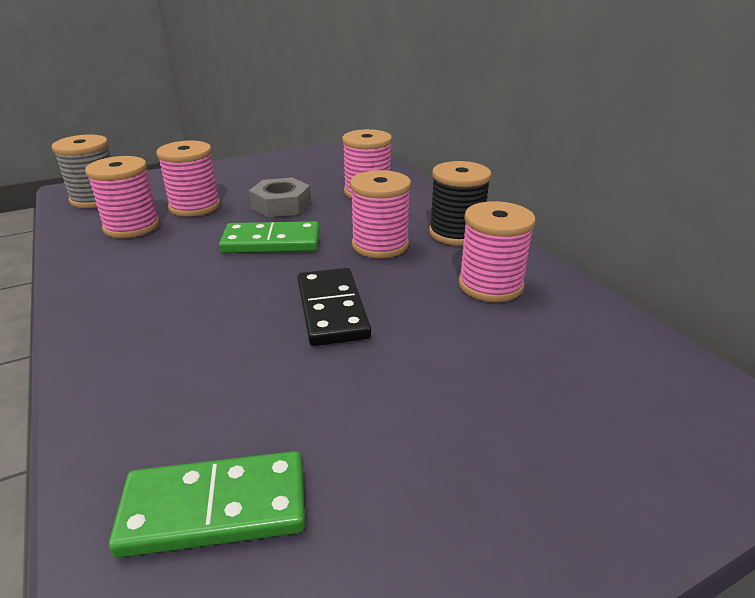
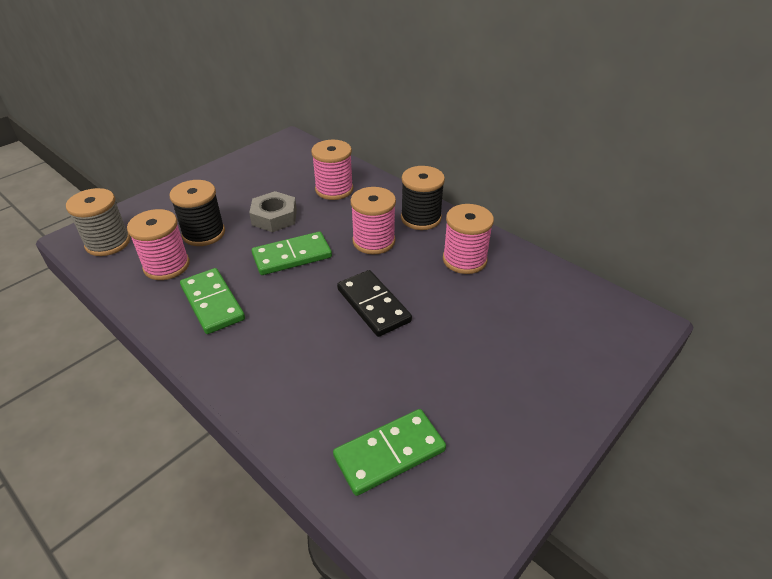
camera: 20 degrees left, 10 degrees up
(146, 268) = (212, 303): none -> green domino
(195, 207) = (204, 233): pink spool -> black spool

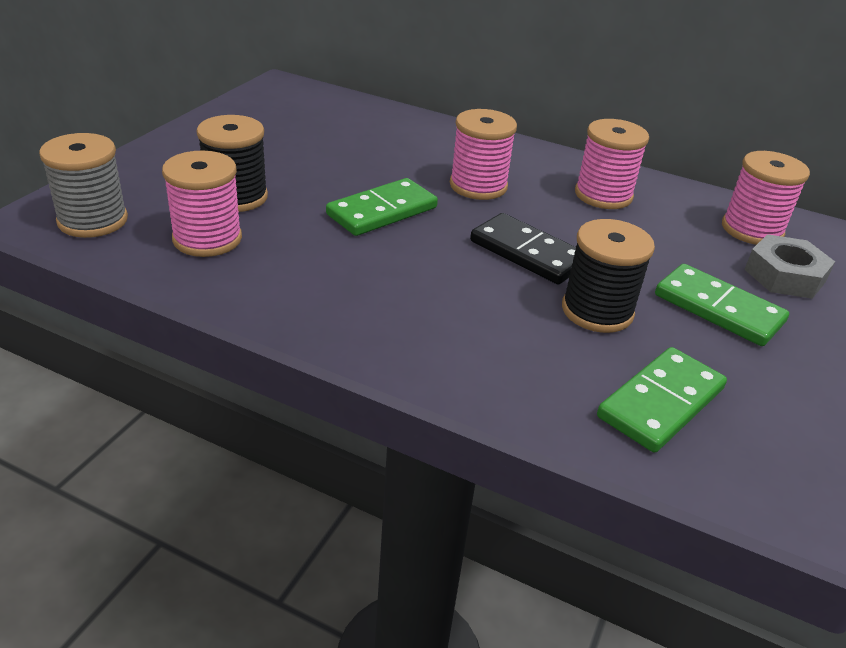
camera: 20 degrees left, 5 degrees down
(212, 303) = (309, 274): green domino -> green domino (718, 309)
(274, 217) = (325, 171): grey nut -> grey nut (784, 275)
(334, 189) = (385, 135): pink spool -> pink spool (752, 230)
(421, 218) = (519, 157): black spool -> black spool (597, 311)

